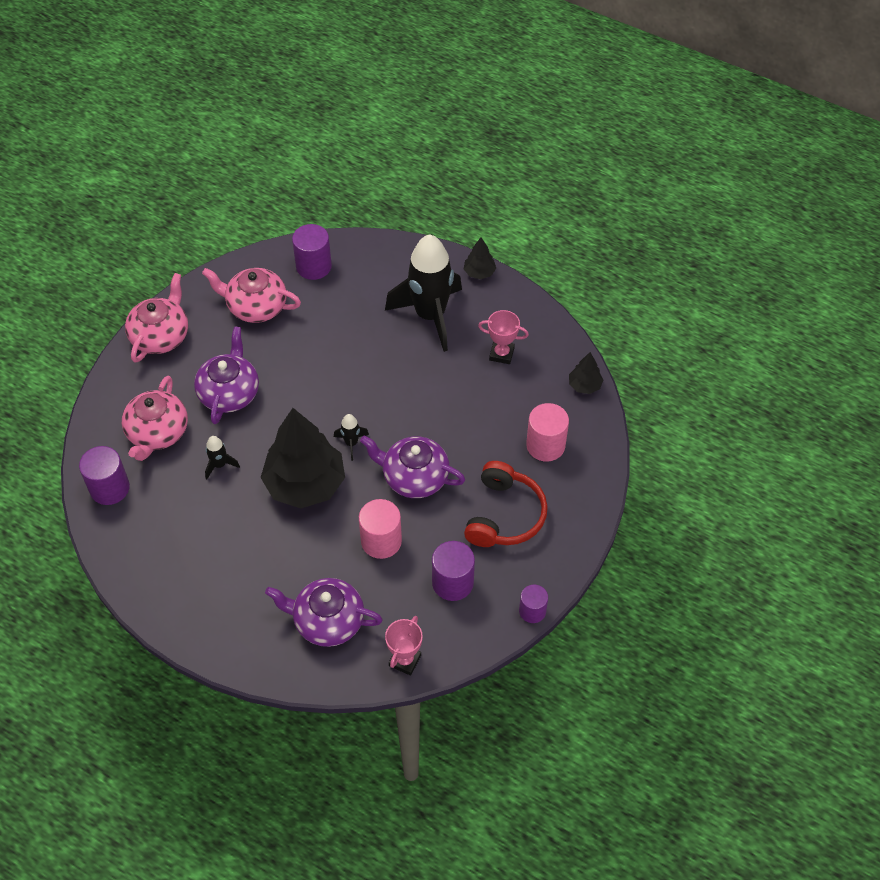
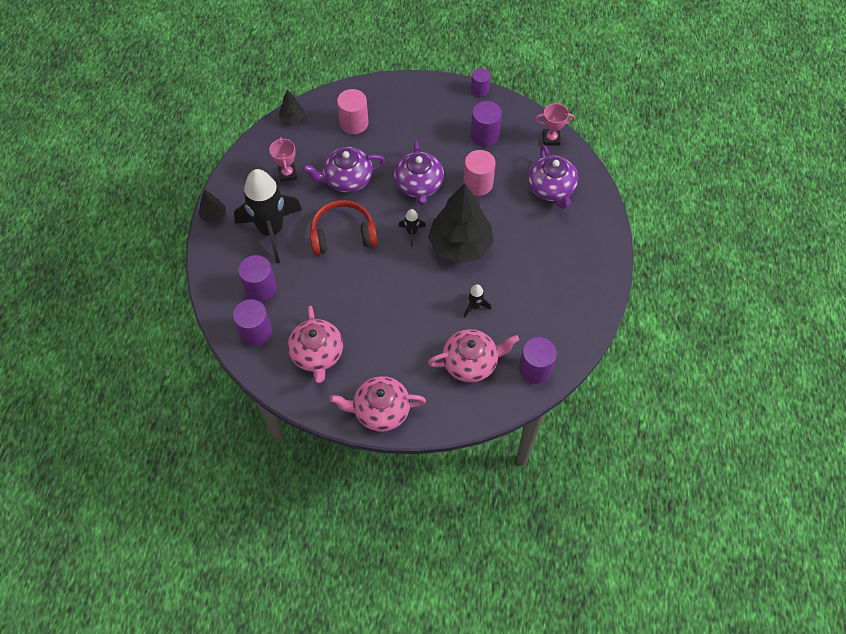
camera: 115 degrees left, 5 degrees up
(229, 393) = (409, 331): purple teapot -> purple teapot (347, 179)
(363, 285) = (260, 288): none -> purple cylinder
(504, 515) = (420, 126): red headphones -> red headphones (343, 234)

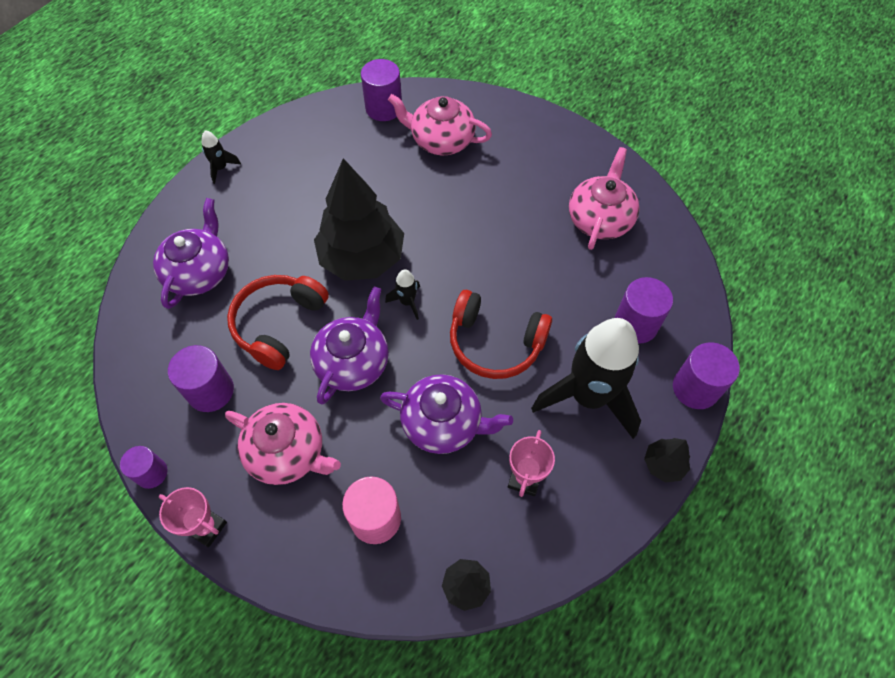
camera: 150 degrees left, 0 degrees up
(256, 332) = (662, 275): purple cylinder -> purple cylinder (695, 388)
(380, 410) = (560, 140): pink teapot -> pink teapot (287, 452)
(475, 306) = (396, 187): black rocket -> black rocket (221, 168)
(478, 183) = (278, 324): pink cylinder -> red headphones
(551, 139) = (134, 338): pink trophy -> pink trophy (206, 527)

